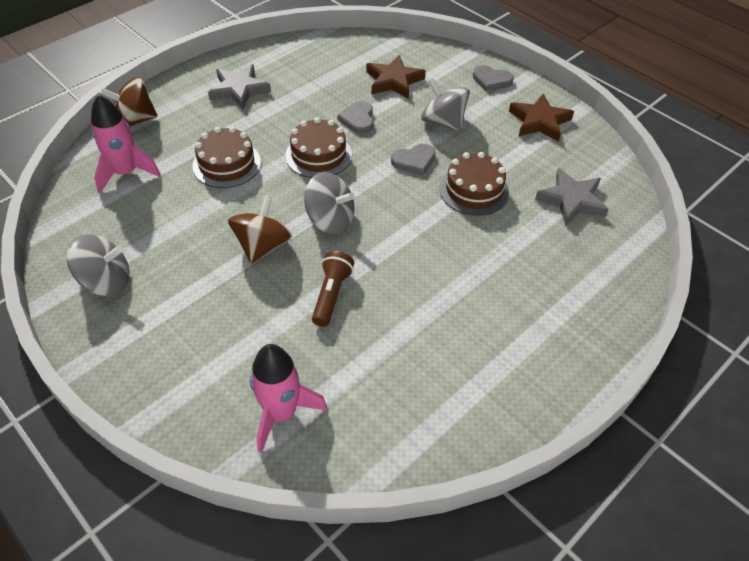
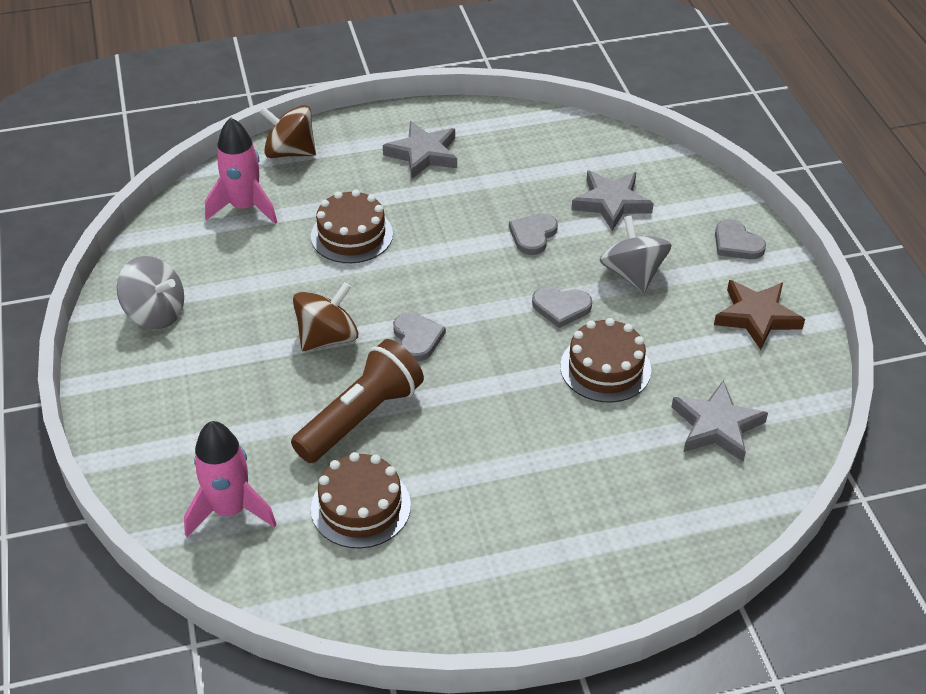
camera: 30 degrees right, 5 degrees down
(318, 155) = (457, 261): brown cake -> brown cake (361, 507)
(330, 220) = (417, 338): grey spinning top -> grey heart
(331, 295) = (360, 417): brown flashlight -> brown flashlight, size x1.60
(394, 81) = (611, 203): brown star -> grey star

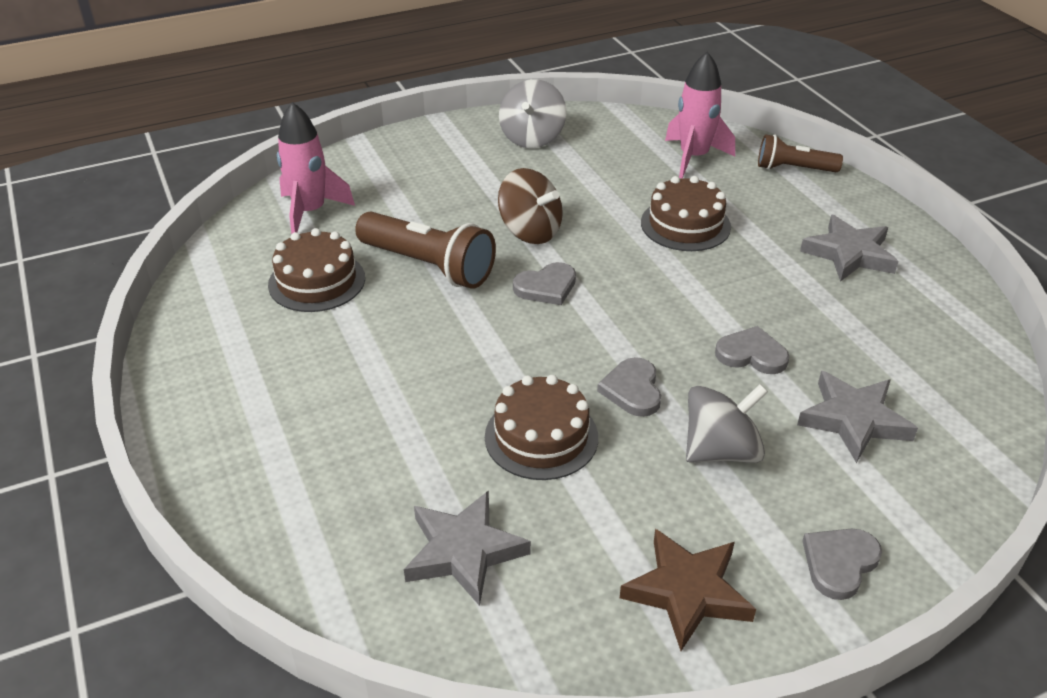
camera: 80 degrees right, 5 degrees down
(290, 152) = (793, 169): brown spinning top -> brown flashlight

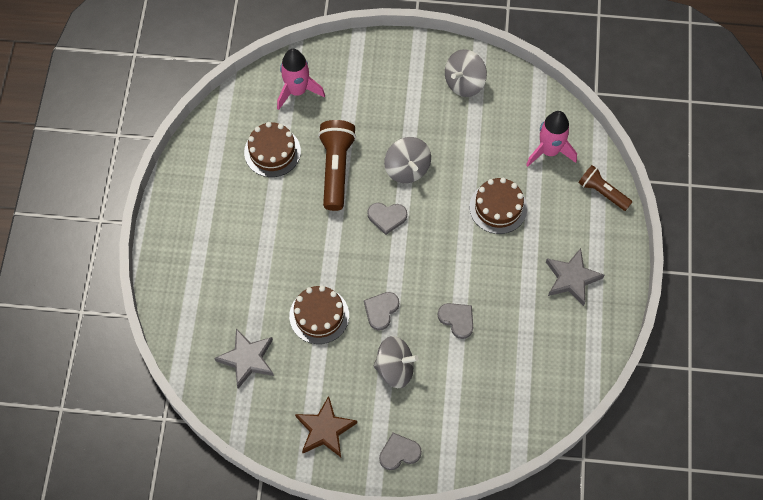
camera: 30 degrees right, 25 degrees up
(429, 266) = (336, 169): brown flashlight -> brown flashlight turned 150 degrees counterclockwise
(530, 231) = (407, 169): brown spinning top -> grey spinning top
(853, 420) = (472, 386): grey star -> none

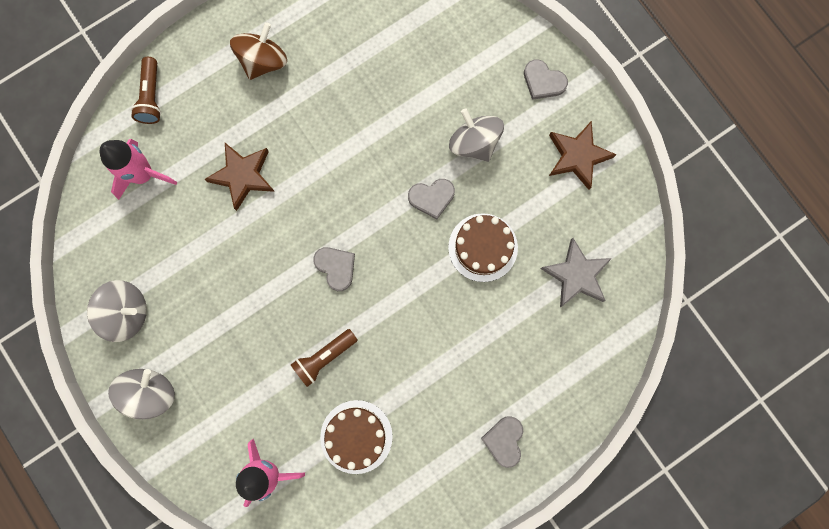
camera: 130 degrees left, 15 degrees up
(336, 169) = (324, 357): brown flashlight -> brown flashlight, size x0.63
(407, 169) = (269, 290): grey spinning top -> grey spinning top (150, 392)
(457, 320) = (385, 126): grey heart -> grey heart (504, 441)
(498, 207) = (243, 176): brown cake -> brown star
(571, 278) = (263, 61): grey star -> brown spinning top

